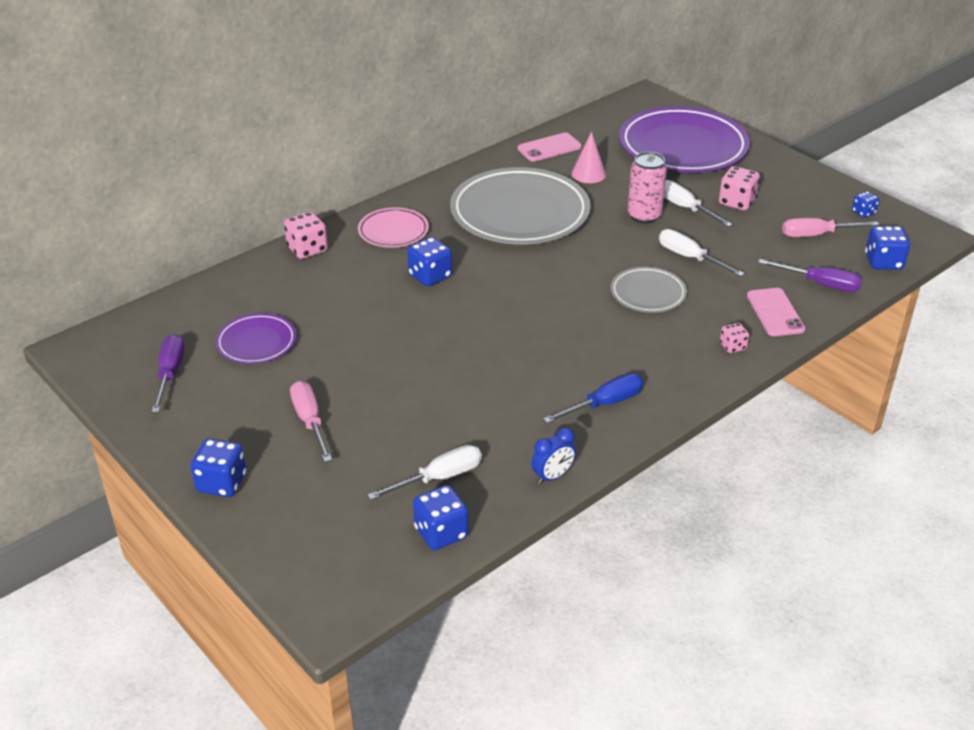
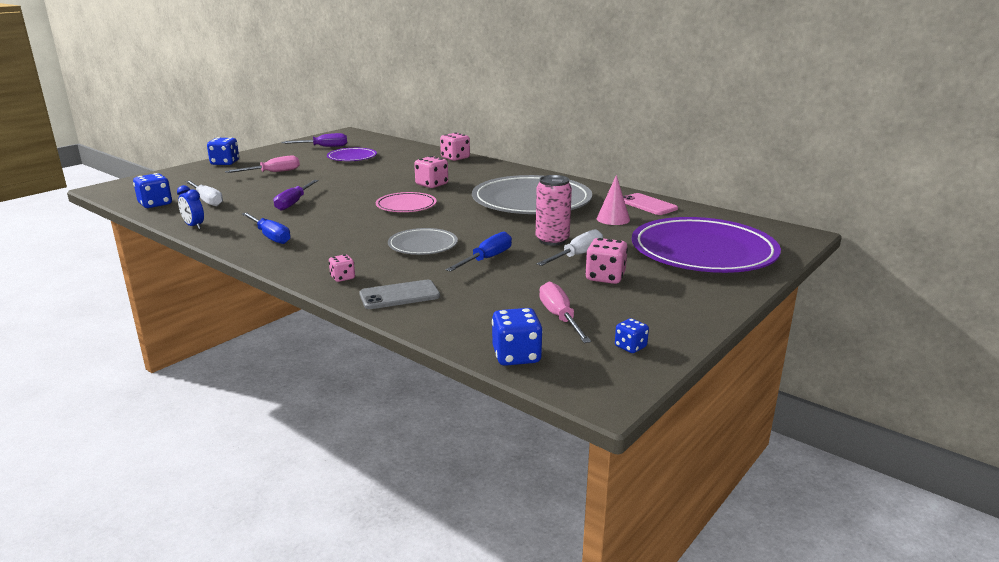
camera: 80 degrees right, 15 degrees down
(393, 231) = (486, 173): pink plate -> pink plate (406, 206)
(430, 276) = (432, 185): blue dice -> pink dice
(690, 258) = (486, 259): white screwdriver -> blue screwdriver
(775, 312) = (399, 295): pink phone -> grey phone
(820, 284) = (457, 318): purple screwdriver -> purple screwdriver (294, 203)

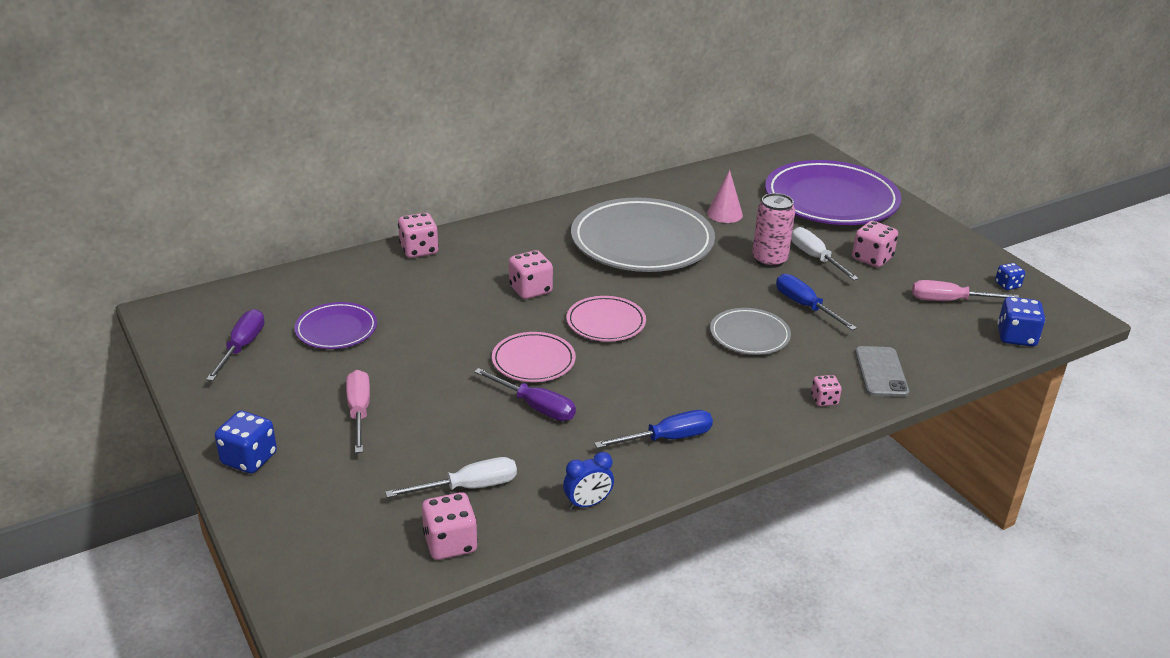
camera: 70 degrees left, 10 degrees up
(155, 204) = (450, 543): blue dice -> pink dice
(345, 196) = (533, 361): none -> pink plate
(648, 205) = (692, 185): pink phone -> none

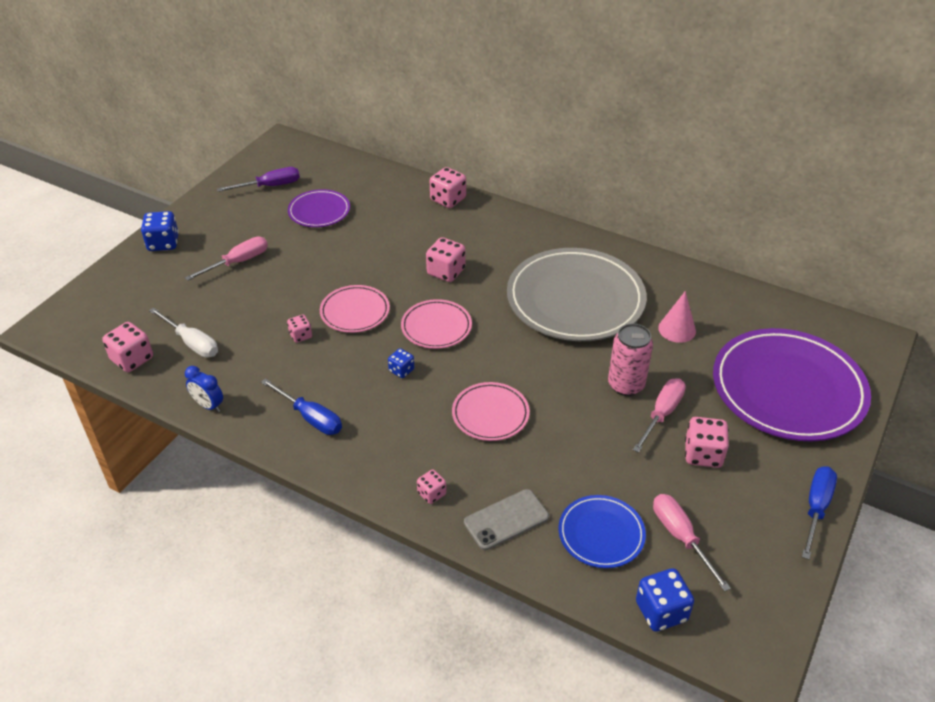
camera: 60 degrees right, 10 degrees up
(535, 406) = (300, 335): purple screwdriver -> pink dice
(749, 335) = (490, 414): grey plate -> pink plate
(805, 306) = (569, 434): blue screwdriver -> blue screwdriver (816, 508)
(815, 258) = (661, 414): white screwdriver -> pink screwdriver
(925, 333) = (601, 534): none -> blue plate
(1007, 285) = (762, 579): blue dice -> blue dice (401, 370)

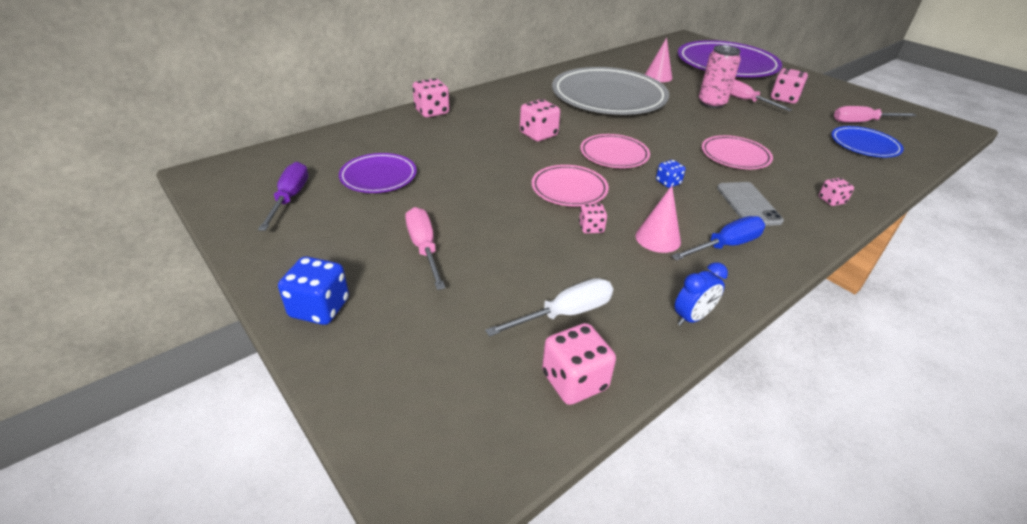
camera: 70 degrees left, 5 degrees down
(303, 375) = (658, 238): none -> pink cone
(506, 519) = (856, 175): grey phone -> grey phone (748, 204)
(661, 611) = (930, 143): blue dice -> none
(816, 508) = (830, 83): blue screwdriver -> none

